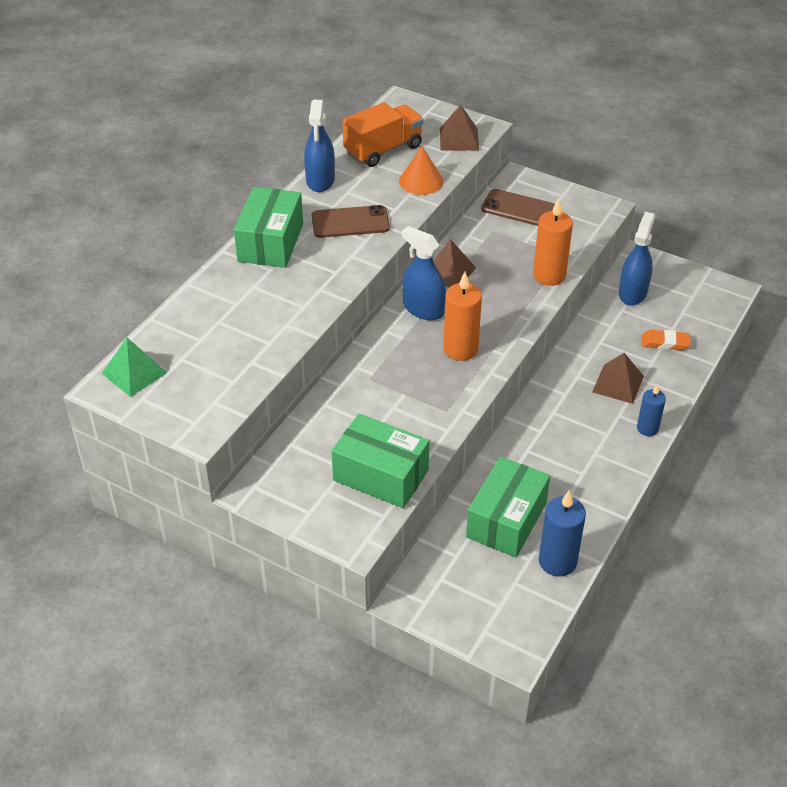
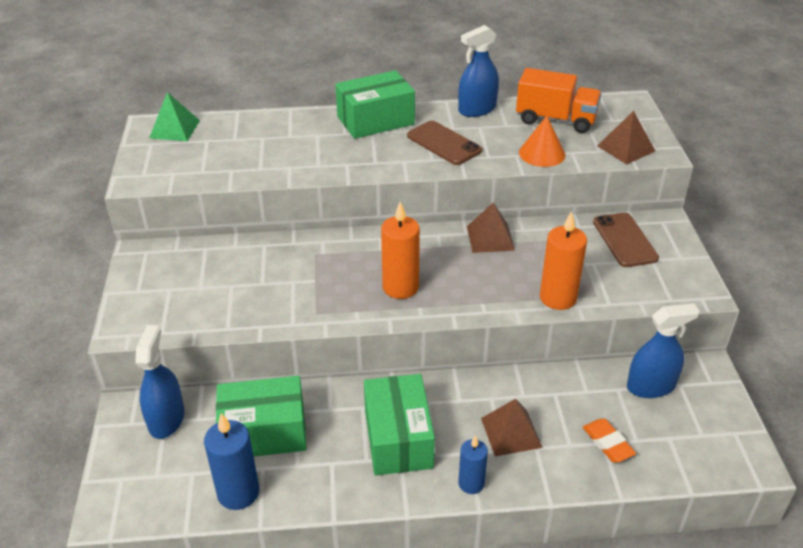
camera: 55 degrees right, 5 degrees down
(381, 475) = (207, 310): green box -> green box (398, 438)
(423, 309) = (428, 245): blue spray bottle -> blue spray bottle (166, 419)

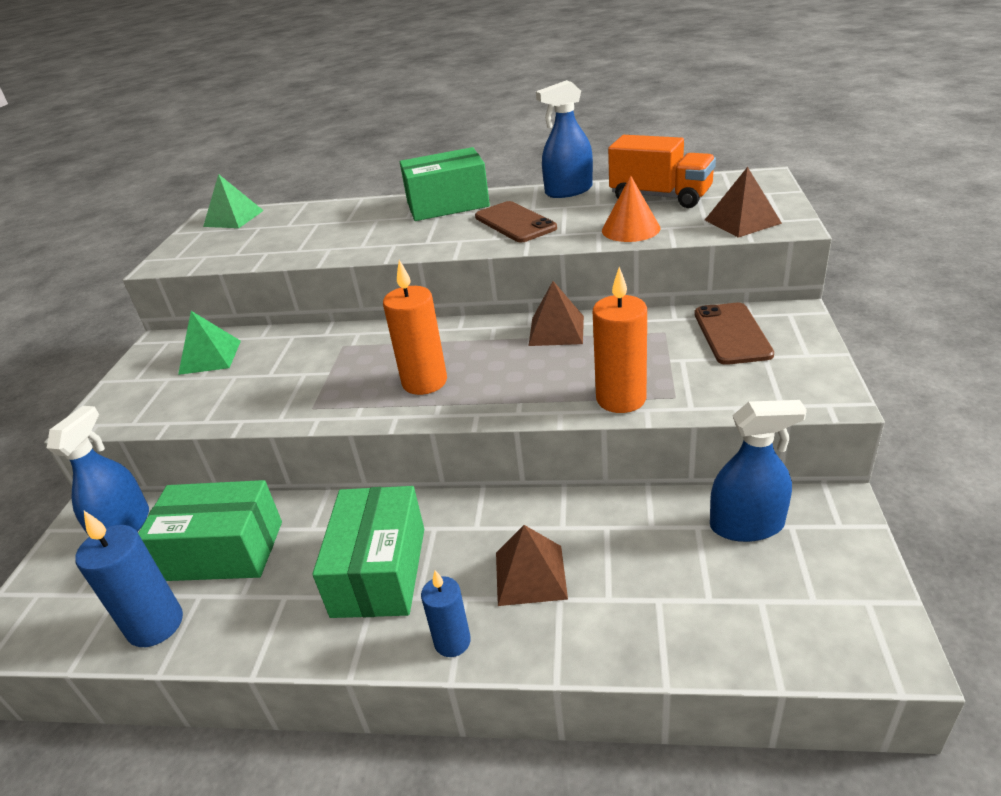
camera: 15 degrees right, 5 degrees down
(197, 267) = (210, 357): none -> green pyramid
(607, 443) = (664, 601): orange eraser -> none

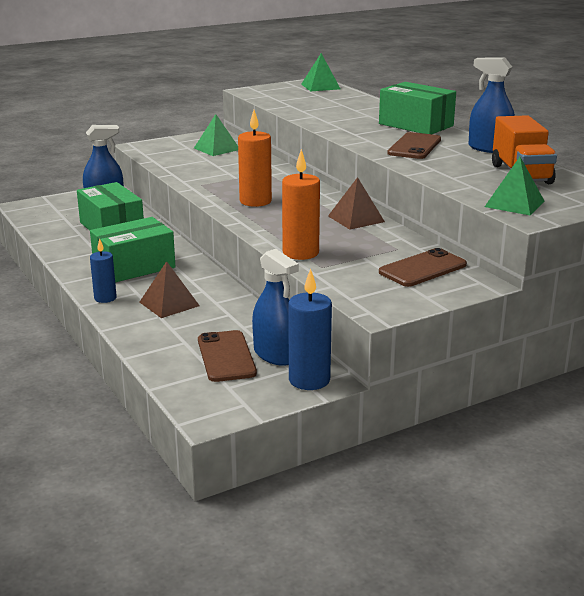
camera: 50 degrees right, 10 degrees down
(155, 625) = (55, 232): blue candle -> blue candle (309, 380)
(630, 229) = (451, 176): orange cone -> none
(726, 572) = (226, 356): none -> brown phone
(742, 221) = (514, 204): brown pyramid -> green pyramid

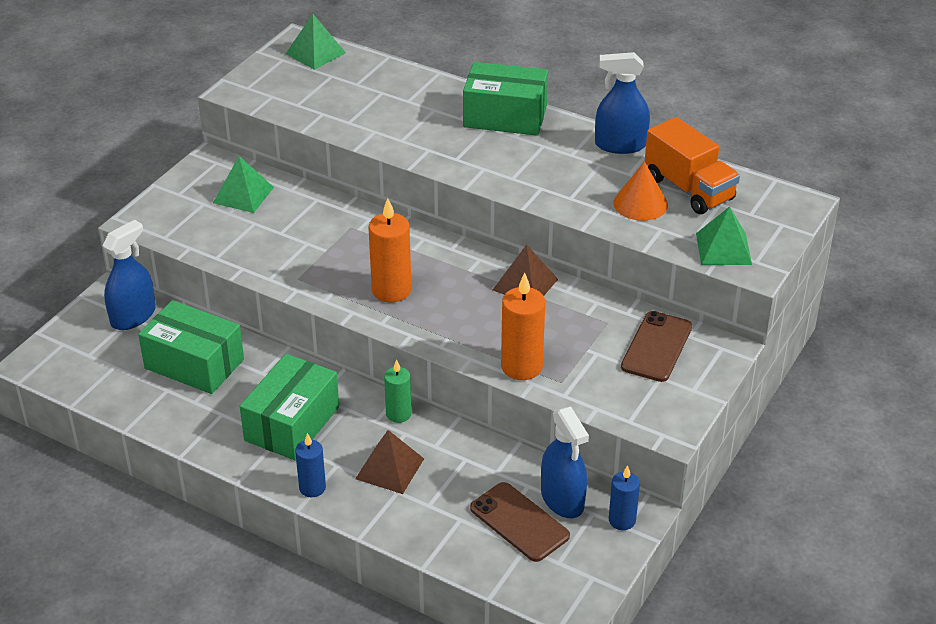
camera: 30 degrees left, 15 degrees up
(210, 281) = (398, 414): none -> green candle
(275, 354) = (562, 499): blue spray bottle -> blue spray bottle turned 45 degrees clockwise
(309, 380) = (622, 520): blue candle -> blue candle, size x0.63
(414, 146) = (542, 167): brown phone -> none
(470, 173) = (640, 203): none -> orange cone

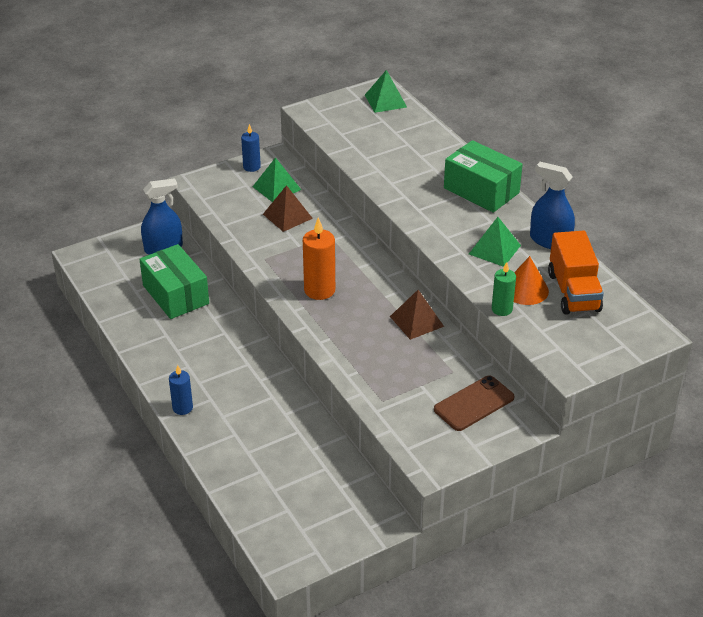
camera: 30 degrees right, 0 degrees up
(292, 423) = (204, 359): green box -> none
(389, 468) = (242, 416): brown pyramid -> brown pyramid (287, 216)
(398, 414) = (279, 381): green candle -> green candle (502, 309)
(519, 522) = (298, 490): brown phone -> none
(521, 367) = (363, 379): orange candle -> none
(562, 499) = (341, 488): blue spray bottle -> none
(622, 520) = (370, 521): blue candle -> blue candle (251, 167)
(723, 249) = (559, 346): green pyramid -> green pyramid (494, 249)

